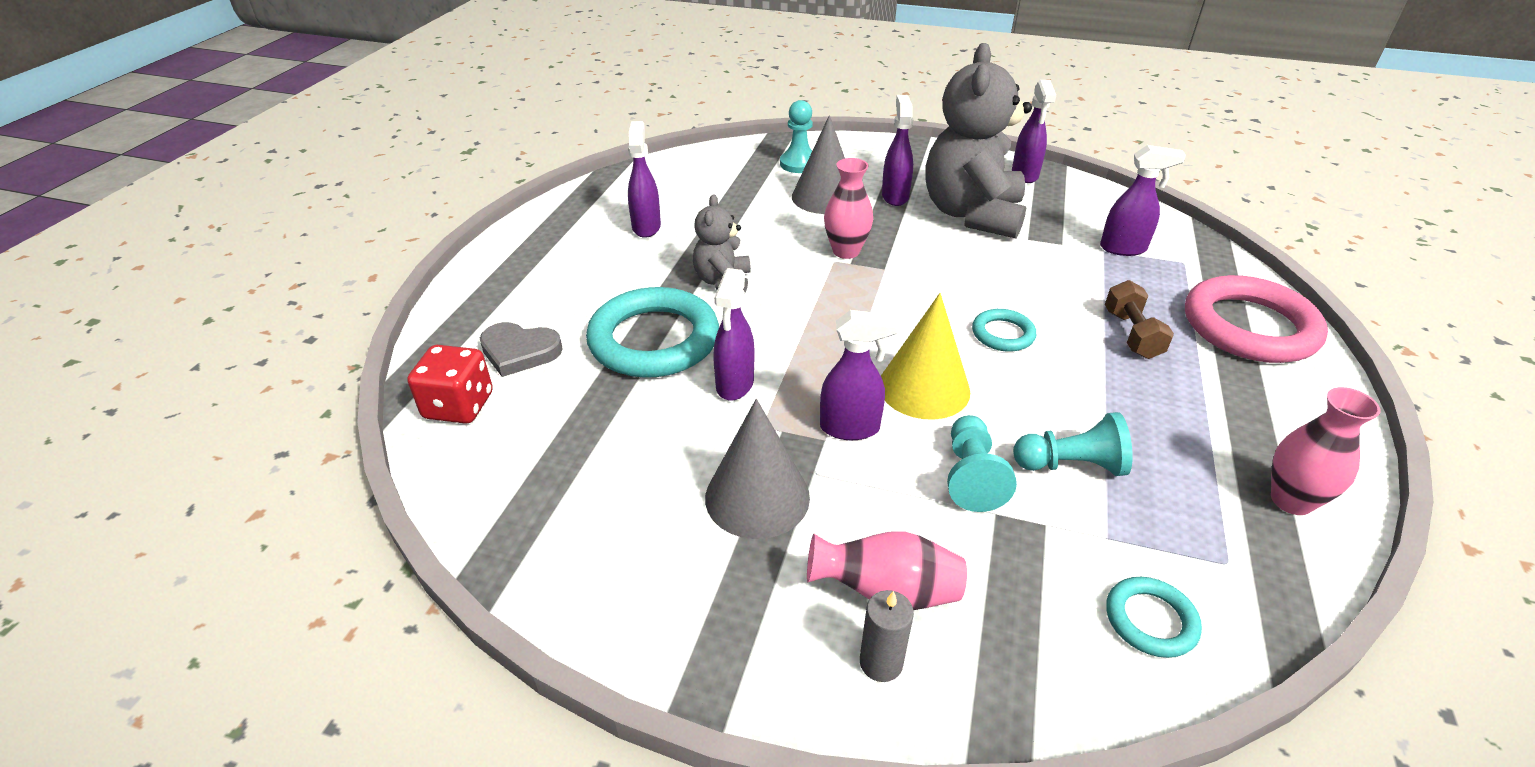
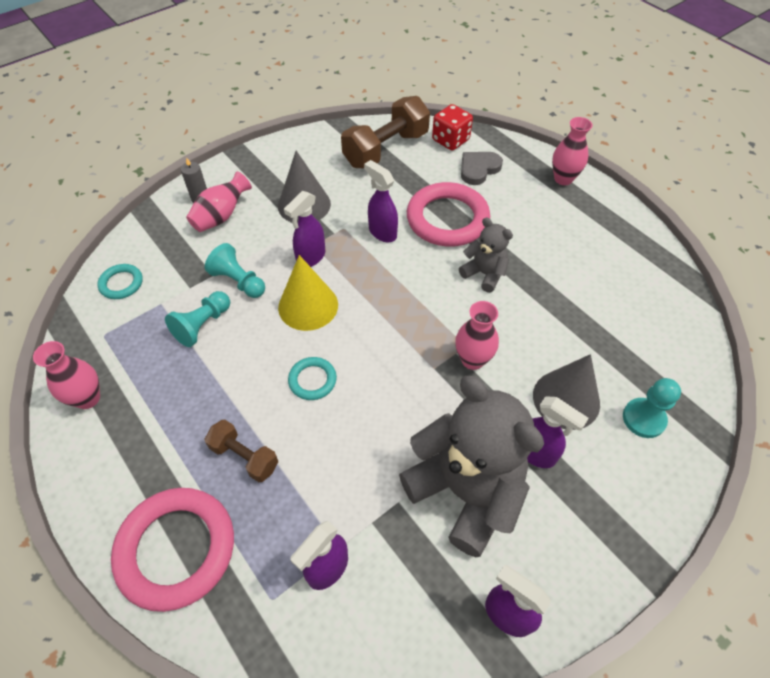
camera: 125 degrees right, 15 degrees up
(491, 278) = (563, 179): none -> pink vase
(534, 470) = (386, 149): none -> brown dumbbell
(646, 227) = (584, 267): purple spray bottle -> none
(654, 340) = (447, 219): turquoise ring -> pink ring

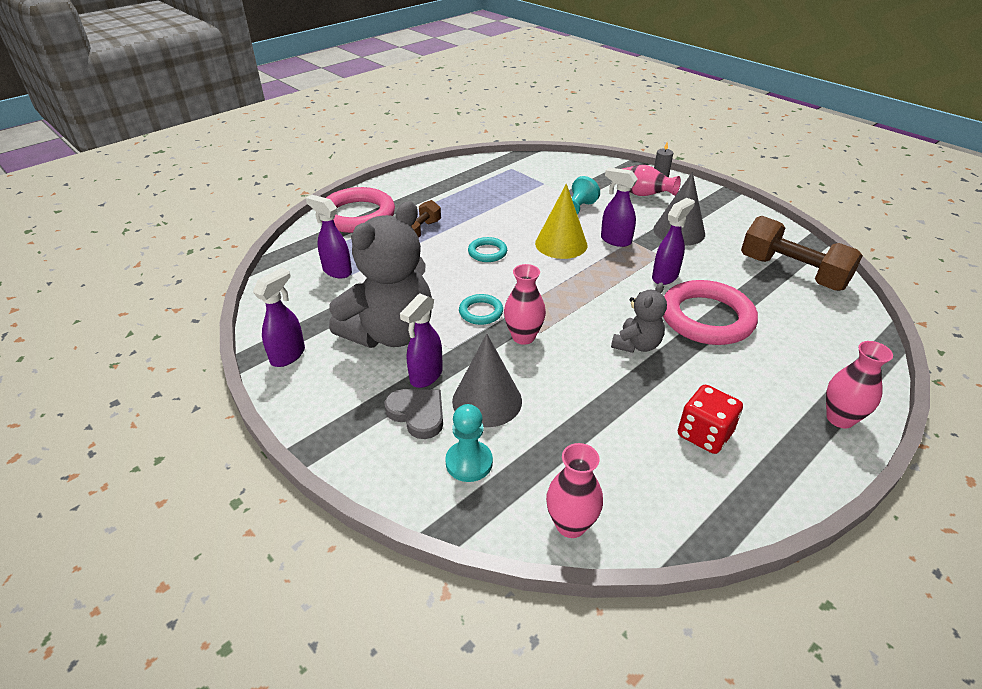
camera: 85 degrees right, 15 degrees down
(88, 398) = (461, 171): pink vase -> pink vase (571, 525)
(121, 283) = (557, 167): turquoise ring -> turquoise ring (481, 312)
(203, 325) = (529, 201): turquoise pawn -> none
(450, 140) = (844, 318): red dice -> red dice (704, 434)
(478, 169) = (806, 341): grey heart -> grey heart (417, 414)

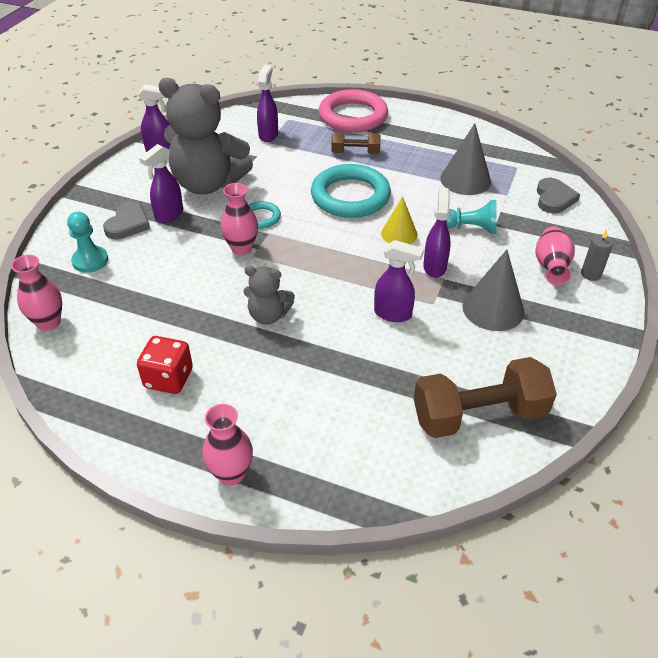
camera: 65 degrees right, 5 degrees up
(426, 376) = (169, 215): purple spray bottle -> purple spray bottle turned 60 degrees counterclockwise
(487, 252) = (350, 196): turquoise ring -> turquoise ring, size x2.07
(487, 401) = (156, 251): grey cone -> grey cone (465, 180)
(561, 244) = (399, 234): yellow cone -> yellow cone, size x0.66
(563, 168) = (554, 198): none -> grey heart
(706, 318) = (340, 355): pink ring -> none
(792, 272) = (479, 415): brown dumbbell -> brown dumbbell turned 60 degrees clockwise

